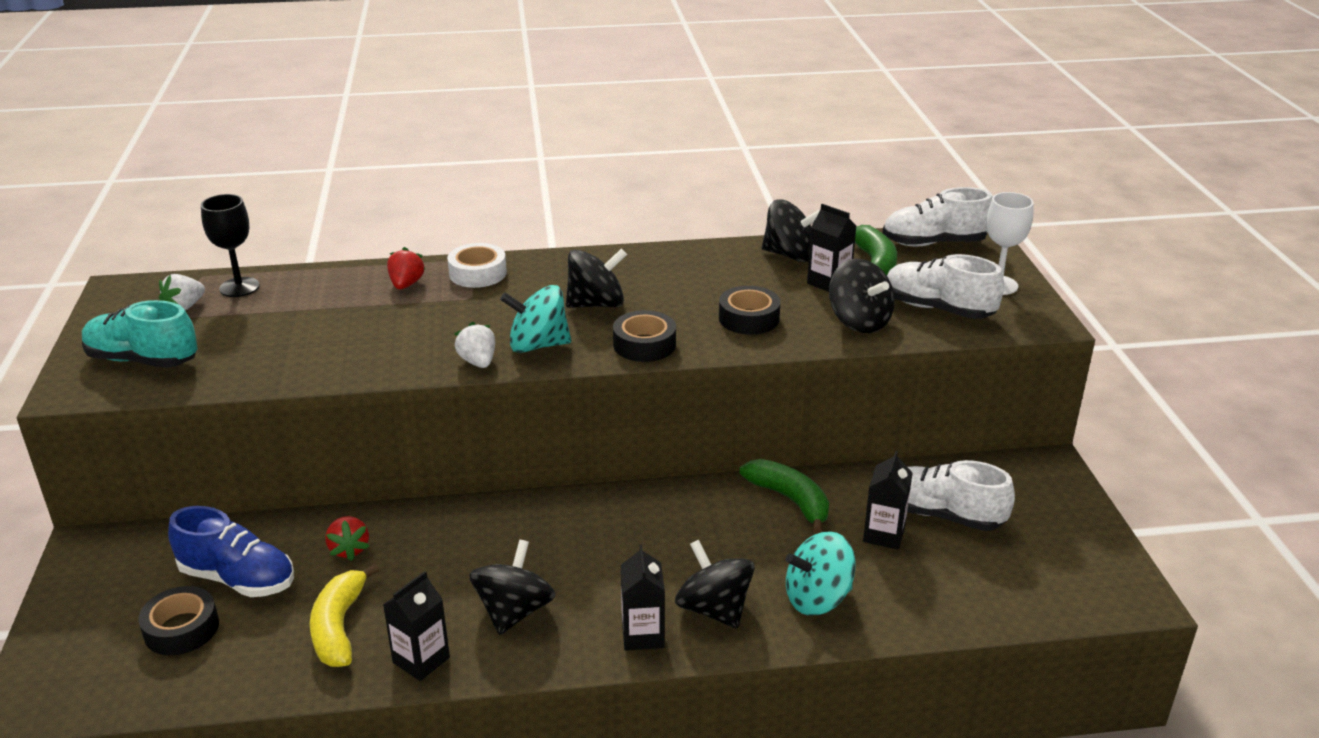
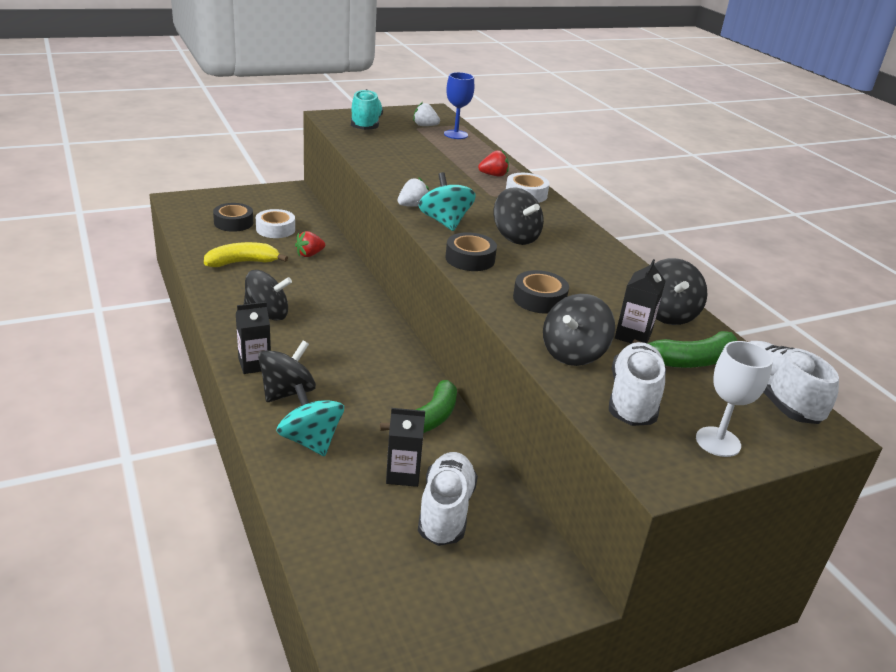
camera: 70 degrees right, 0 degrees up
(238, 579) = (275, 229): blue shoe -> white tape
(239, 287) = (456, 134): black goblet -> blue goblet
(421, 660) = (219, 290): black carton -> none

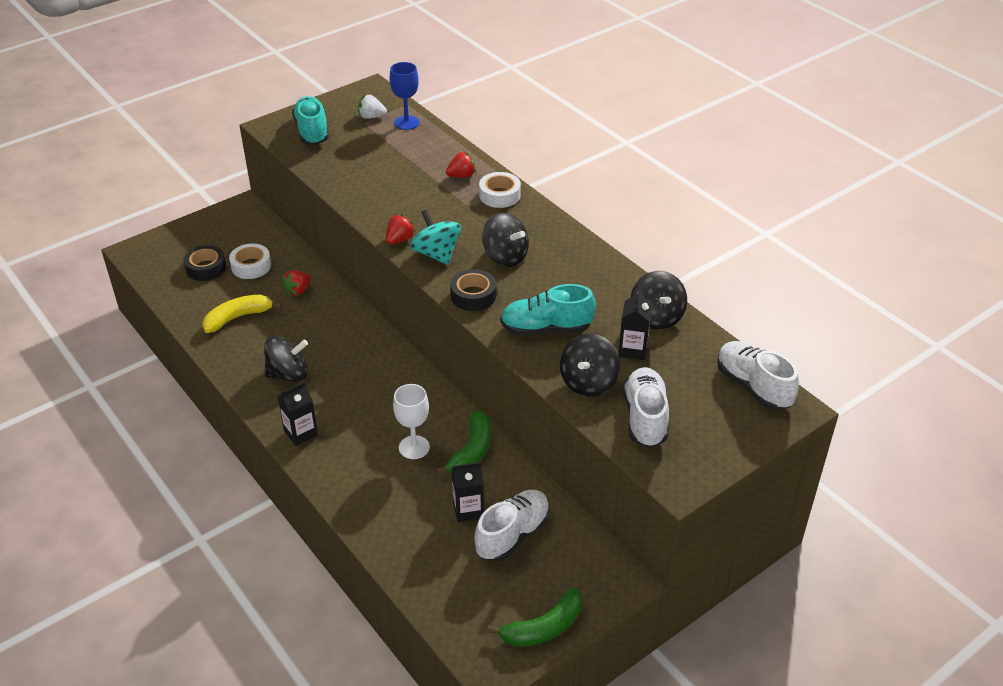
camera: 10 degrees left, 10 degrees up
(287, 392) = (341, 454): black spinning top -> none
(311, 441) = (381, 498): turquoise spinning top -> none
(412, 206) = (399, 239): white strawberry -> red strawberry
(445, 511) = (513, 534): white shoe -> white shoe turned 45 degrees clockwise
(539, 299) = (546, 328): black tape -> turquoise shoe
(691, 360) = (684, 365): green banana -> green banana (543, 627)
(718, 442) = (716, 441): white goblet -> white goblet (414, 447)

